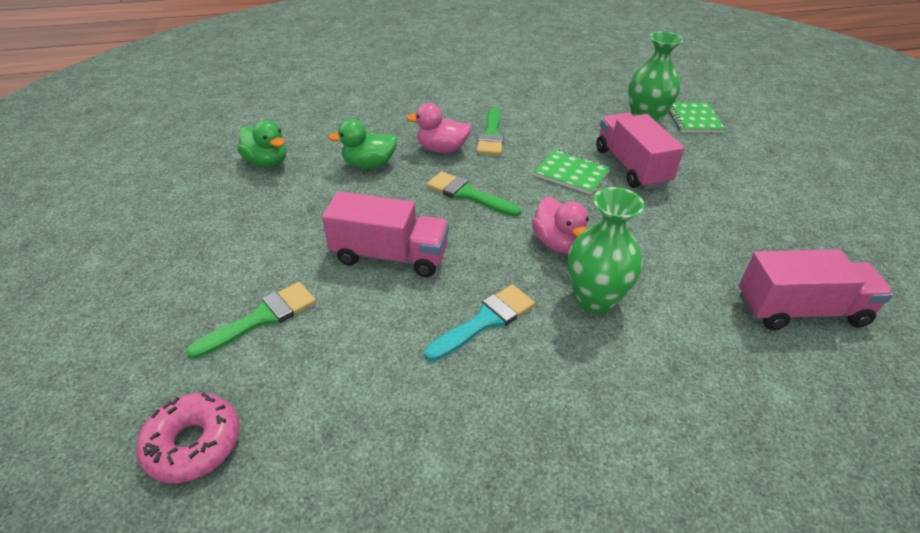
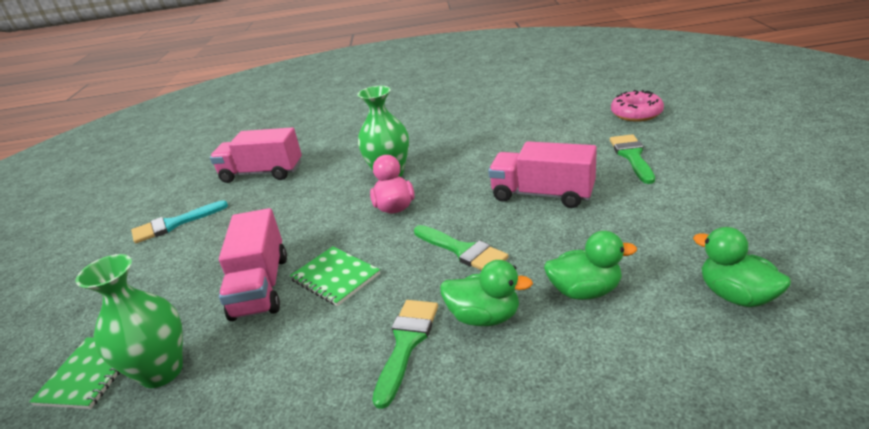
camera: 165 degrees left, 10 degrees down
(261, 318) = (632, 156): green brush -> green brush turned 120 degrees clockwise
(442, 149) = (484, 317): pink duck -> green duck
(485, 321) = (470, 161): turquoise brush -> turquoise brush (174, 224)

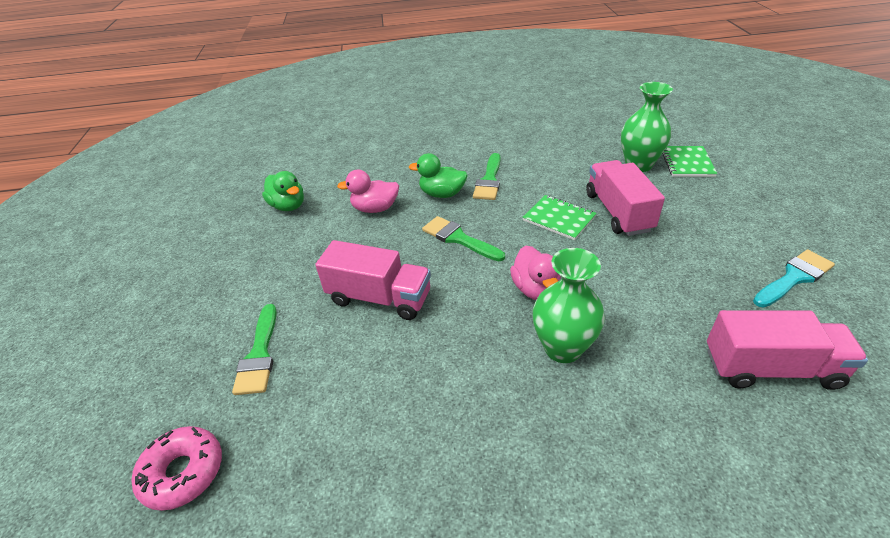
camera: 175 degrees right, 10 degrees up
(585, 291) = (375, 208): green duck -> pink duck

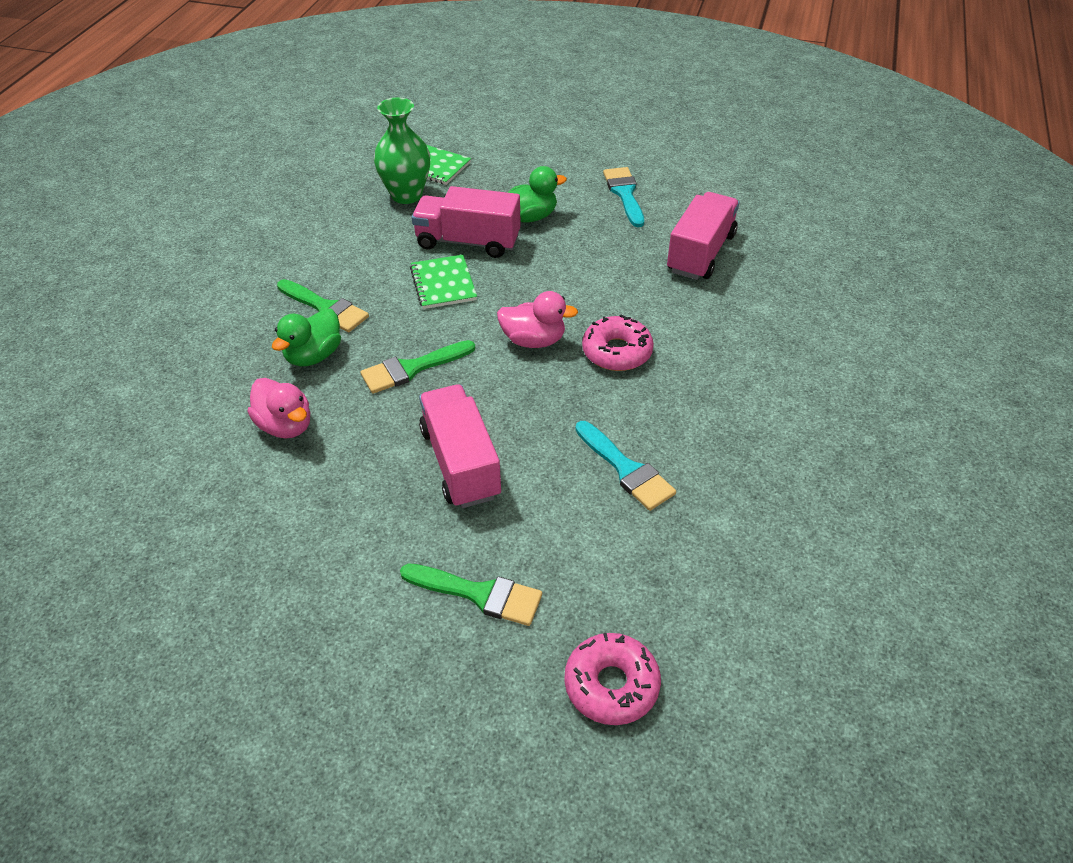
camera: 70 degrees left, 5 degrees up
(288, 206) = (188, 519): green duck -> green duck (530, 217)
(375, 208) = (286, 425): pink duck -> pink duck turned 60 degrees counterclockwise
(379, 298) = (460, 463): pink truck -> pink truck turned 60 degrees counterclockwise
(419, 405) = (626, 469): none -> turquoise brush
(559, 218) = (443, 283): green notebook -> green notebook turned 75 degrees counterclockwise
(563, 348) = (617, 352): green vase -> pink donut

